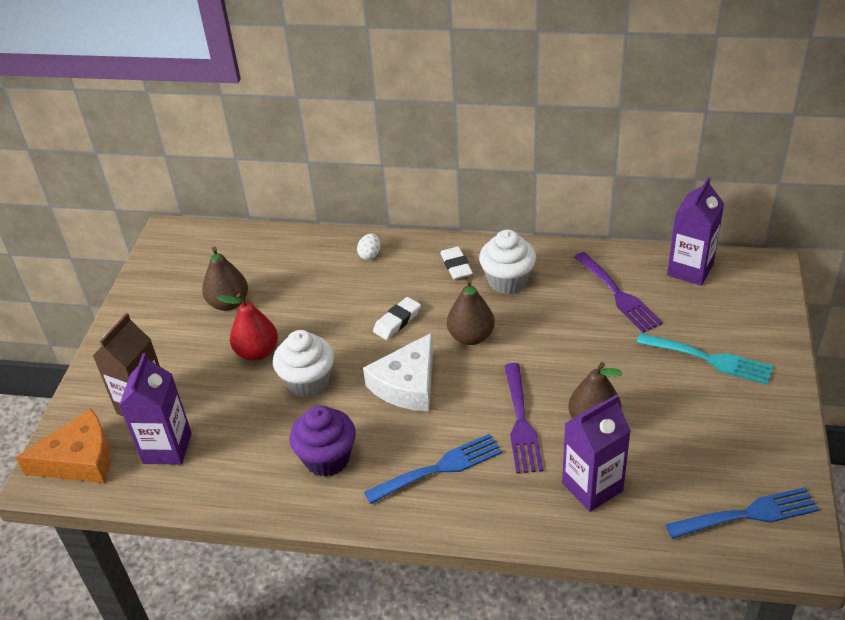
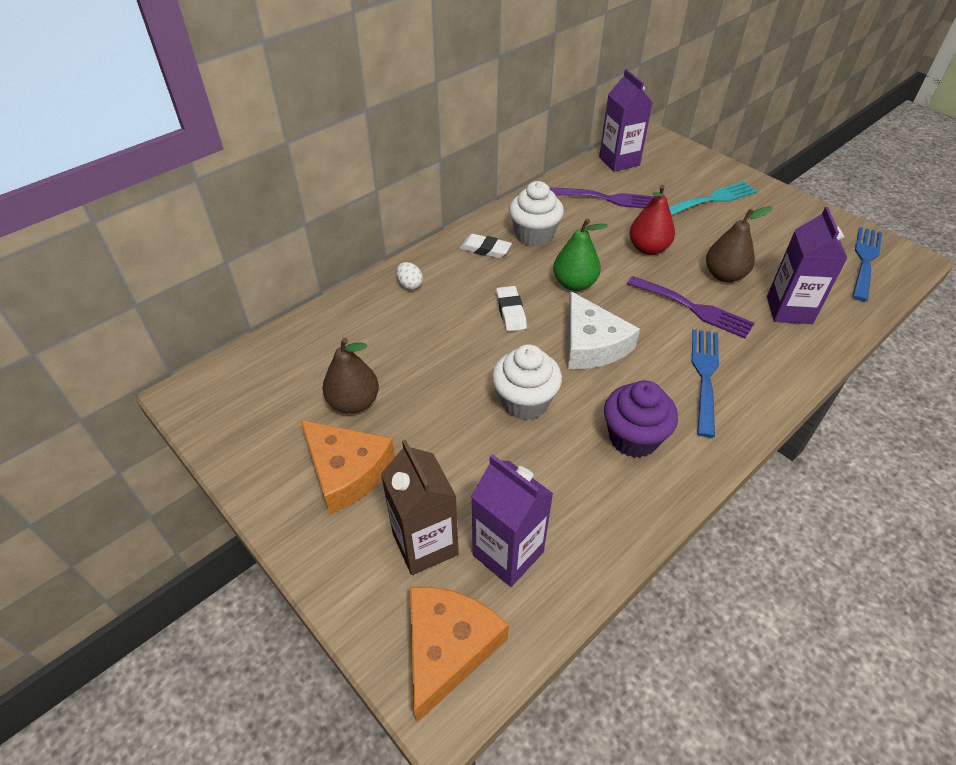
camera: 55 degrees left, 5 degrees up
(170, 337) = (346, 471): none -> orange cheese
(257, 352) = (446, 416): red pear -> red pear (648, 249)
(471, 337) = (574, 284): brown pear -> green pear

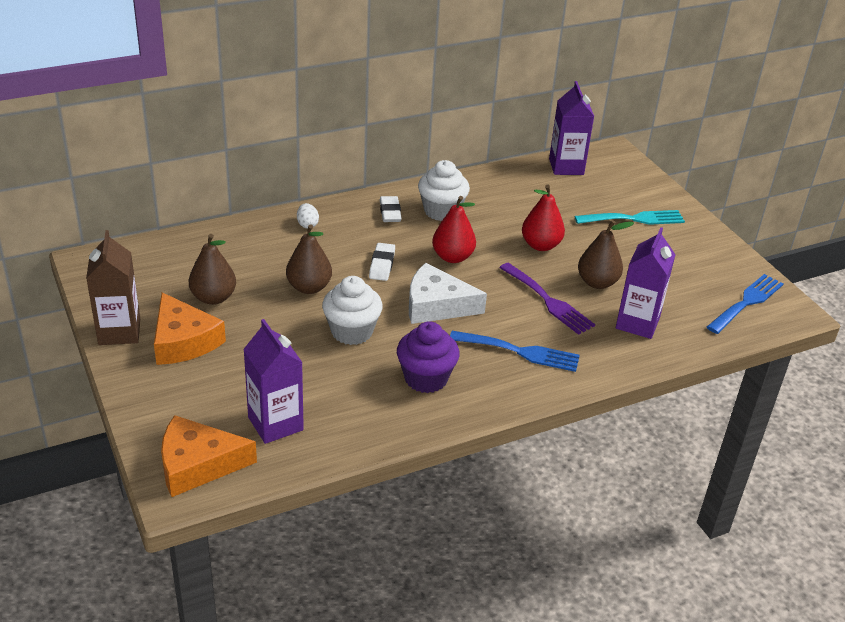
camera: 15 degrees right, 10 degrees down
(425, 544) = (216, 401): brown carton -> brown carton (119, 332)
(448, 647) = (197, 464): orange cheese -> orange cheese turned 135 degrees counterclockwise
(451, 360) = (309, 287): none -> brown pear
(485, 249) = (390, 212): white eraser -> white eraser turned 45 degrees clockwise
(574, 284) = (452, 257): green pear -> red pear
(591, 344) = (436, 305): white cheese -> white cheese turned 105 degrees clockwise
(609, 199) = (533, 197): purple fork -> none
(704, 375) = (520, 352): blue fork -> blue fork turned 75 degrees clockwise

